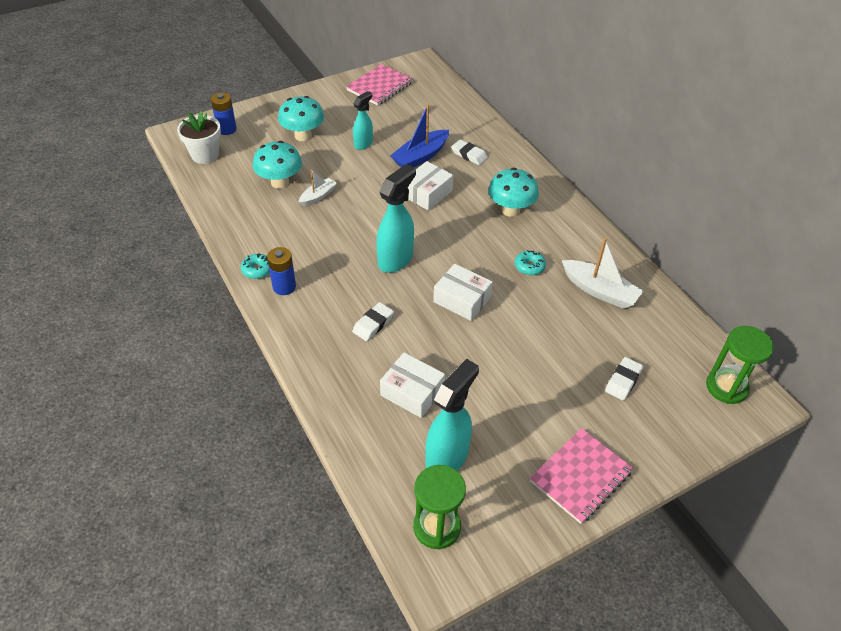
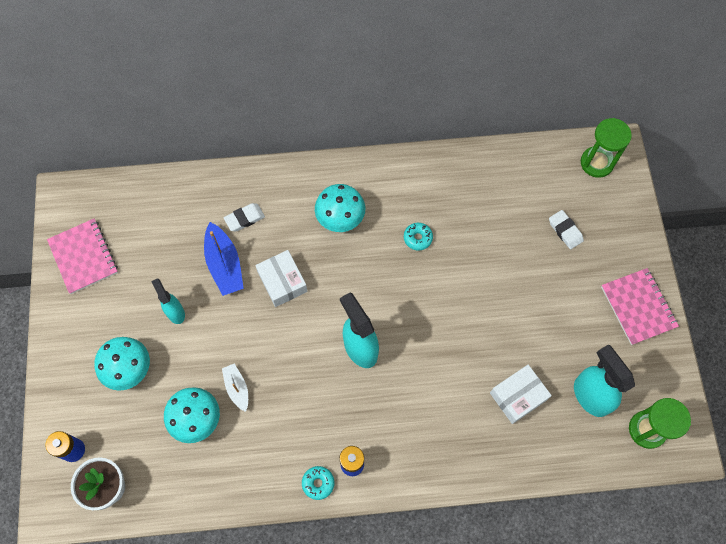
camera: 65 degrees left, 20 degrees up
(373, 324) = (431, 399): white eraser -> none
(462, 299) = (433, 312): white box -> none
(600, 291) = (468, 197): white boat -> none

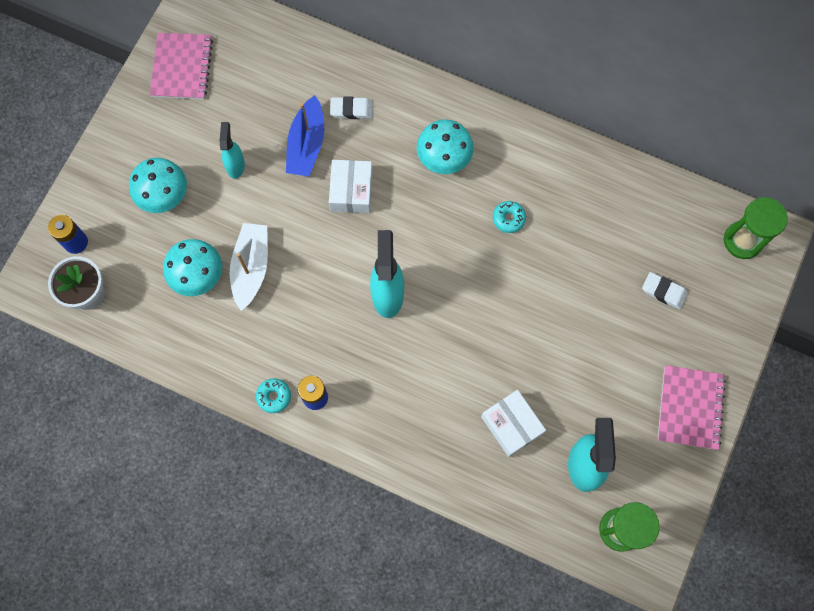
camera: 30 degrees right, 5 degrees up
(237, 388) = (251, 268): white boat -> white boat, size x1.68
(518, 396) = (511, 425): white box -> white box turned 60 degrees clockwise
(565, 231) = (663, 291): white eraser -> white eraser turned 60 degrees counterclockwise

